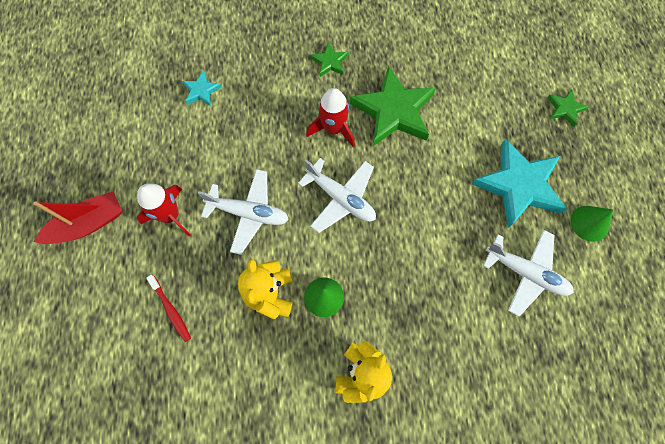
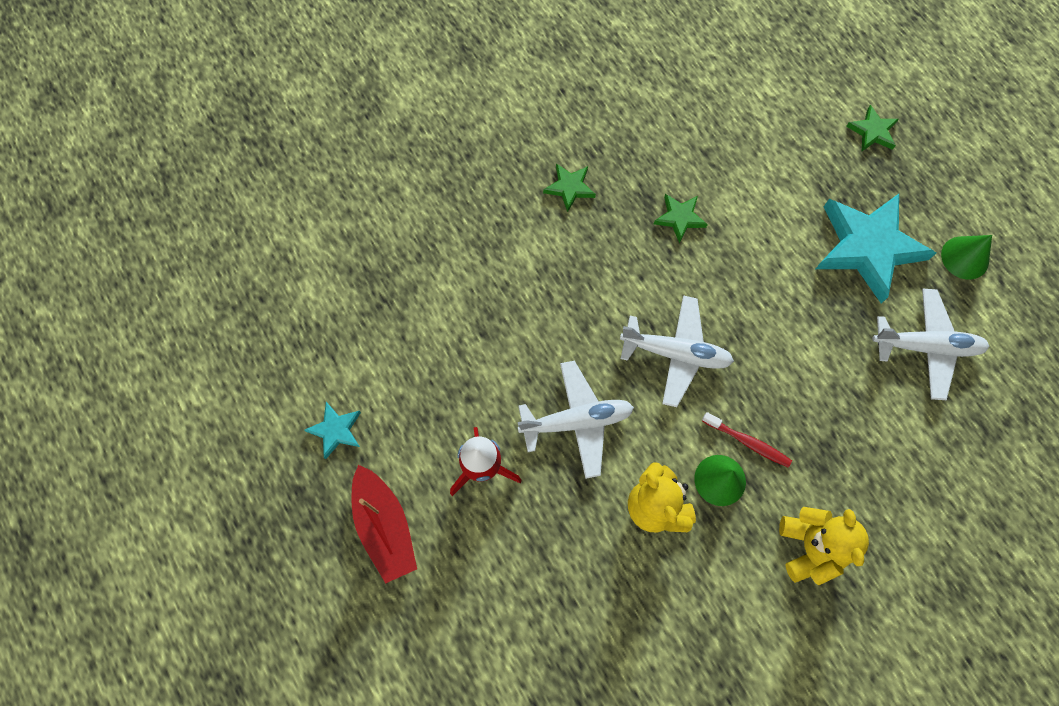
camera: 25 degrees left, 0 degrees up
(88, 224) = (385, 527): red boat -> red boat turned 120 degrees clockwise
(171, 309) = (549, 581): red toothbrush -> red toothbrush (747, 442)
(201, 91) = (429, 293): turquoise star -> turquoise star (336, 430)
(333, 129) = (620, 272): red rocket -> none
(393, 111) = (679, 218): green star -> green star, size x0.46

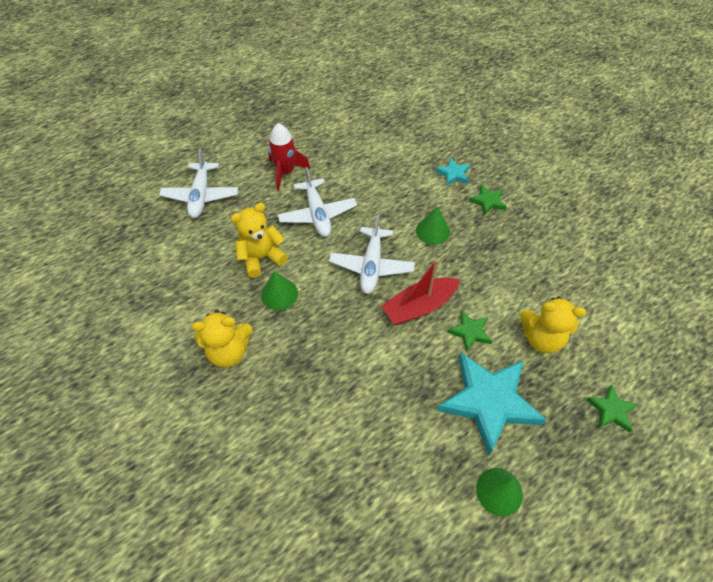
camera: 85 degrees right, 15 degrees down
(336, 430) = (306, 112): turquoise star -> turquoise star (453, 174)
(385, 527) = (251, 135): red boat -> red boat (419, 306)
(619, 267) = (432, 231): none -> green cone
(679, 218) = (481, 265): green star -> green star (470, 332)
(747, 442) = (308, 311): red toothbrush -> none
(786, 175) = (541, 338): none -> yellow teddy bear
(926, 347) = (401, 448): white plane -> white plane (201, 196)

